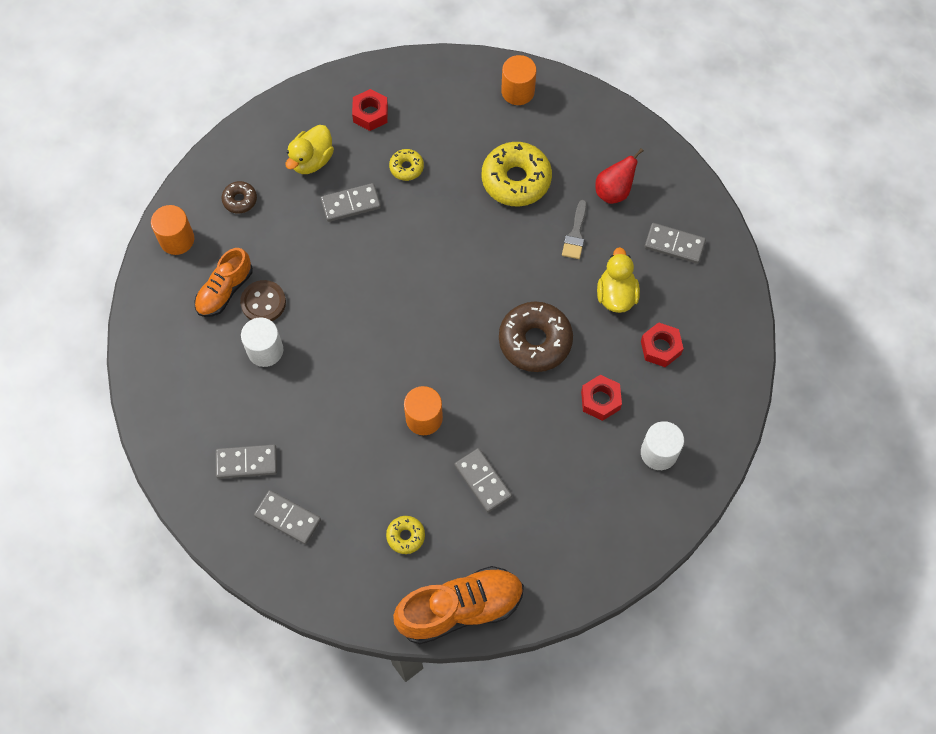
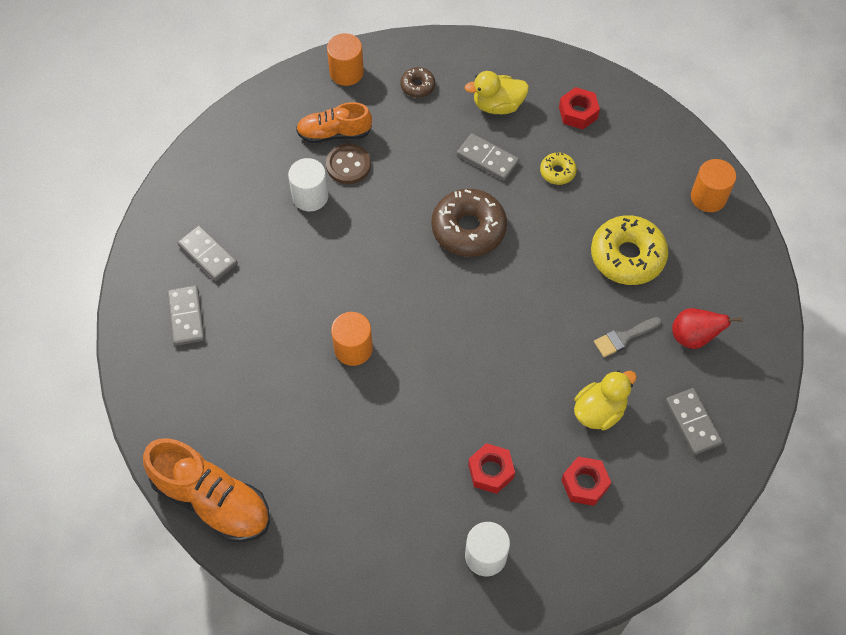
camera: 50 degrees right, 5 degrees down
(405, 536) = (241, 412): yellow donut -> none
(483, 481) = (337, 434): grey domino -> none
(535, 341) = (497, 380): brown donut -> brown donut (468, 229)

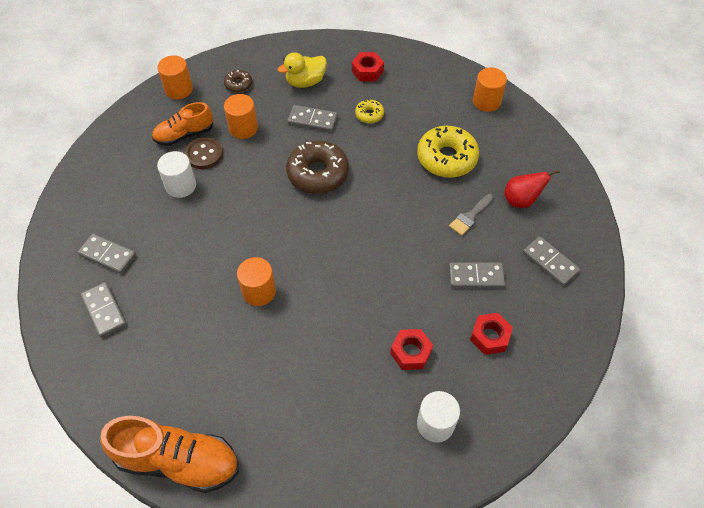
camera: 20 degrees left, 5 degrees down
(403, 145) = (243, 128): none -> orange cylinder
(599, 411) = (476, 277): yellow duck -> grey domino

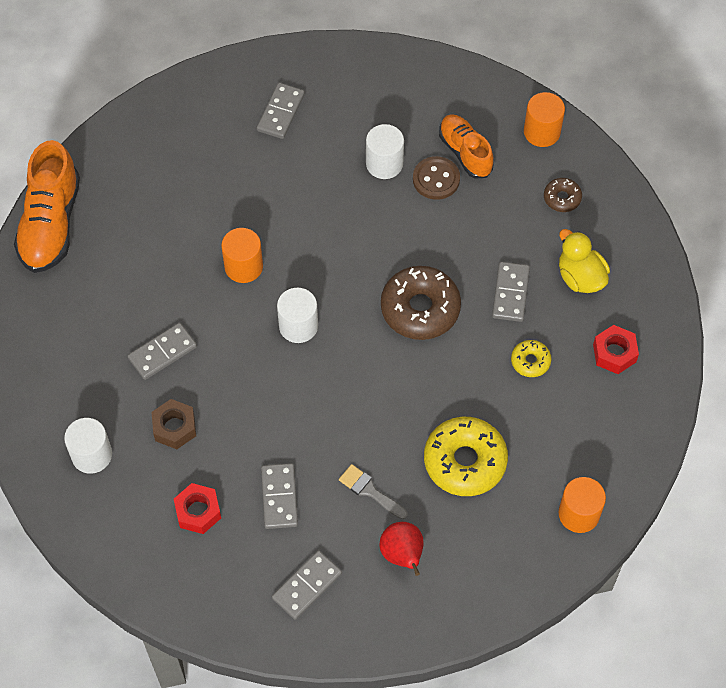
camera: 85 degrees right, 5 degrees up
(104, 311) = (211, 125): grey domino -> grey domino (162, 352)
(243, 128) = (485, 215): orange cylinder -> none
(322, 254) = (298, 326): none -> white cylinder
(411, 352) = (174, 427): red nut -> brown nut

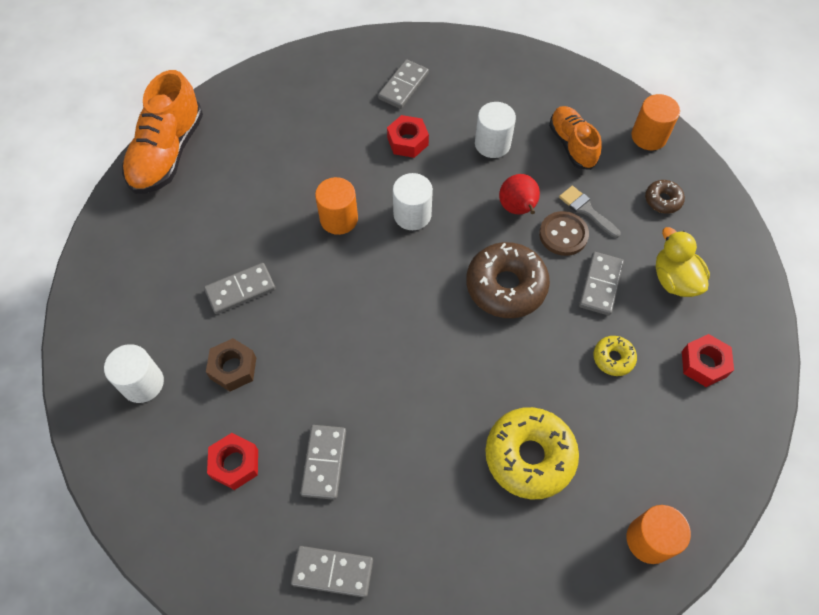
camera: 10 degrees right, 0 degrees up
(297, 174) = (407, 141): none -> red nut
(298, 326) = (380, 284): white cylinder -> white cylinder (412, 215)
(307, 586) = (332, 571): grey domino -> grey domino turned 45 degrees clockwise
(370, 491) = (421, 472): grey brush -> grey brush (586, 210)
(402, 555) = (445, 553): red pear -> red pear (518, 209)
(436, 179) = (540, 165): brown button -> brown button (563, 234)

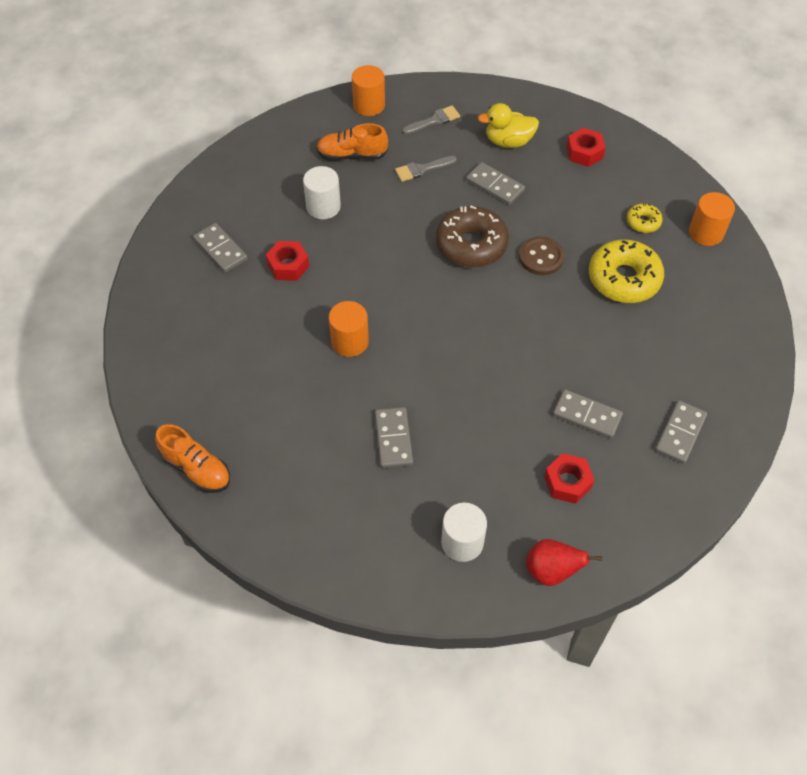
camera: 70 degrees left, 5 degrees down
(168, 153) = (196, 468): orange shoe -> orange shoe, size x0.63
(233, 368) = (474, 463): brown nut -> none
(412, 215) = (371, 286): white cylinder -> none
(518, 209) = (399, 212): red pear -> red pear (551, 571)
(563, 234) = (438, 192): brown button -> brown button (541, 257)
(613, 358) = (561, 201): yellow donut -> yellow donut (643, 222)
(663, 200) = (434, 120): brown donut -> grey brush

